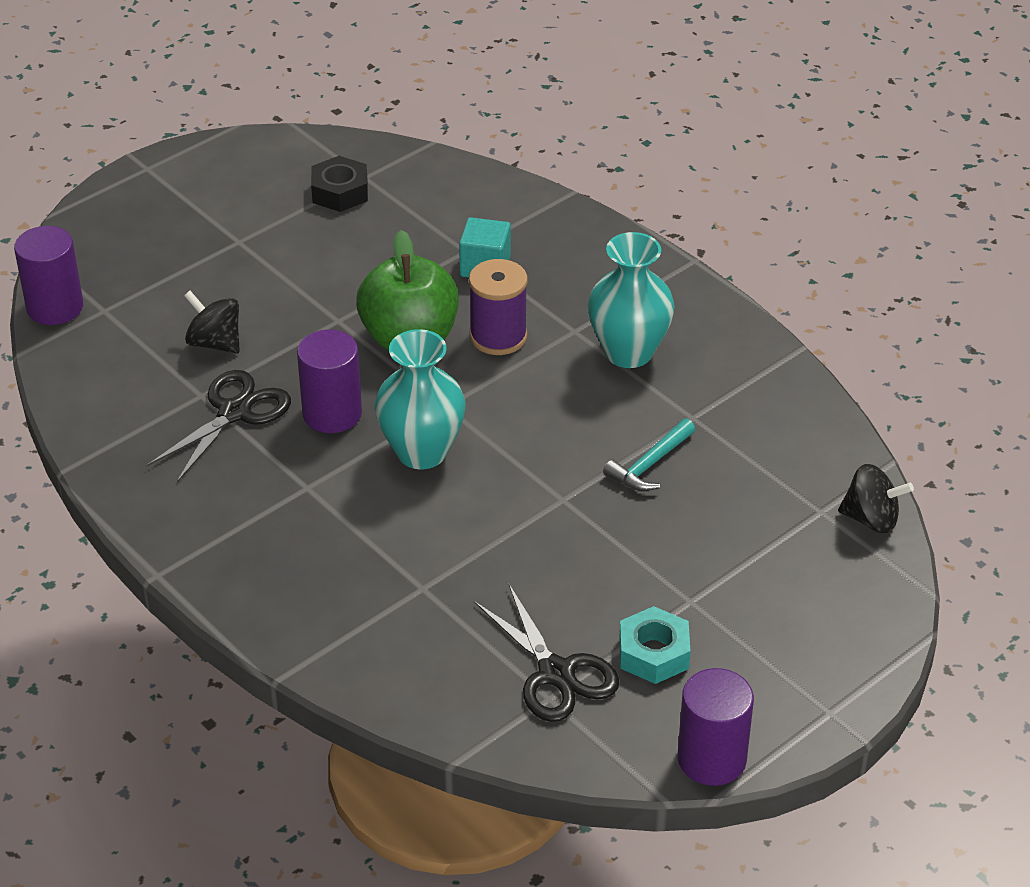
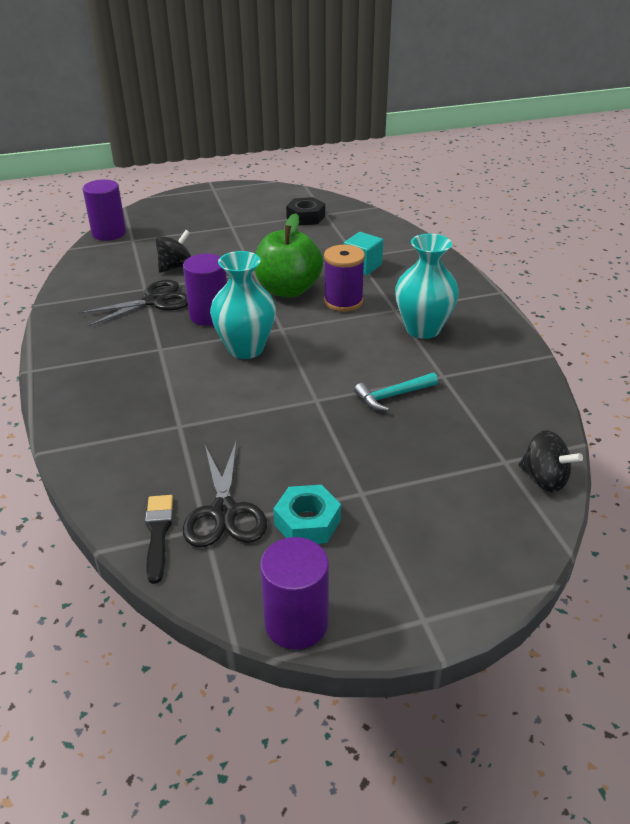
camera: 25 degrees right, 5 degrees down
(215, 343) = (175, 267): black spinning top -> black spinning top turned 75 degrees clockwise
(502, 722) = (158, 533): none -> black brush

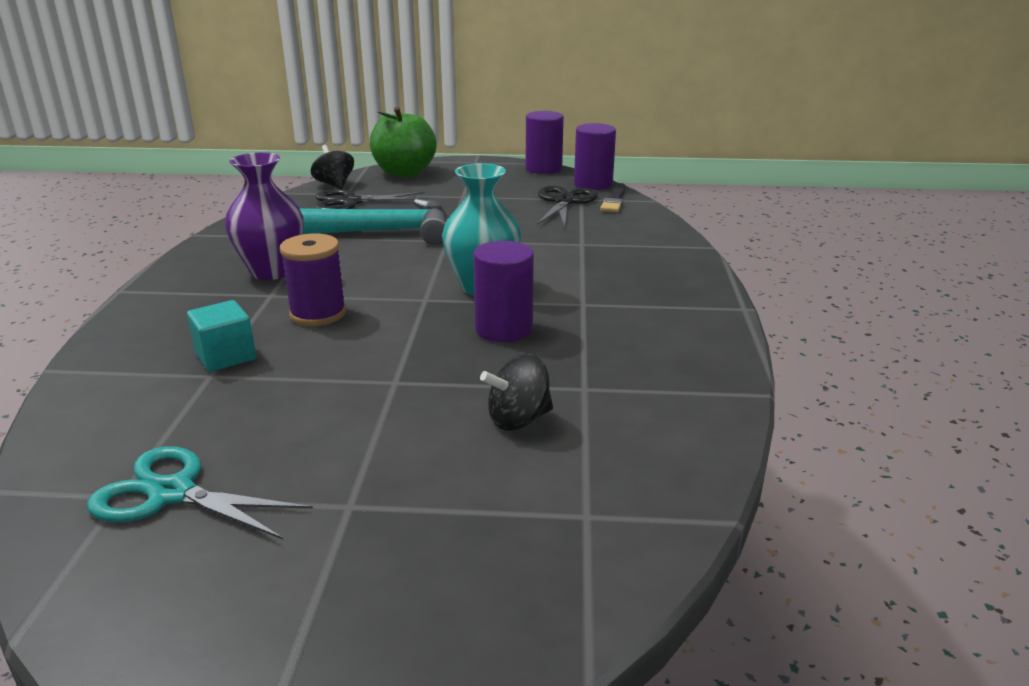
camera: 160 degrees left, 10 degrees down
(109, 233) = (640, 554): purple cylinder -> purple cylinder (593, 184)
(154, 301) = (574, 363): black scissors -> black scissors (350, 202)
(288, 290) = (371, 342): green apple -> green apple (404, 173)
(306, 217) = (172, 493): black nut -> turquoise scissors
(307, 522) = (510, 191): turquoise nut -> none
(393, 396) = (377, 232): turquoise hammer -> turquoise hammer, size x2.13
(423, 329) = (272, 271): turquoise vase -> purple vase

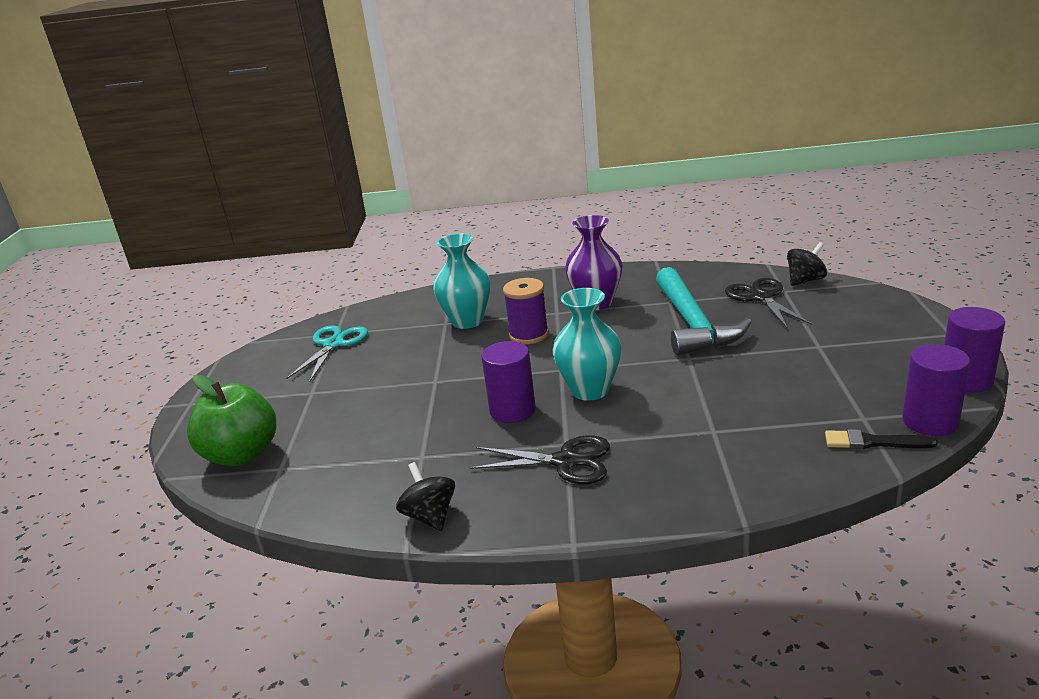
camera: 90 degrees right, 0 degrees up
(226, 356) = (467, 321): turquoise cube -> turquoise vase
(404, 173) = (870, 304): green apple -> green apple (242, 454)
(518, 419) = (384, 433): black spinning top -> black spinning top (430, 516)
(564, 202) = (843, 408): black scissors -> black scissors (565, 461)

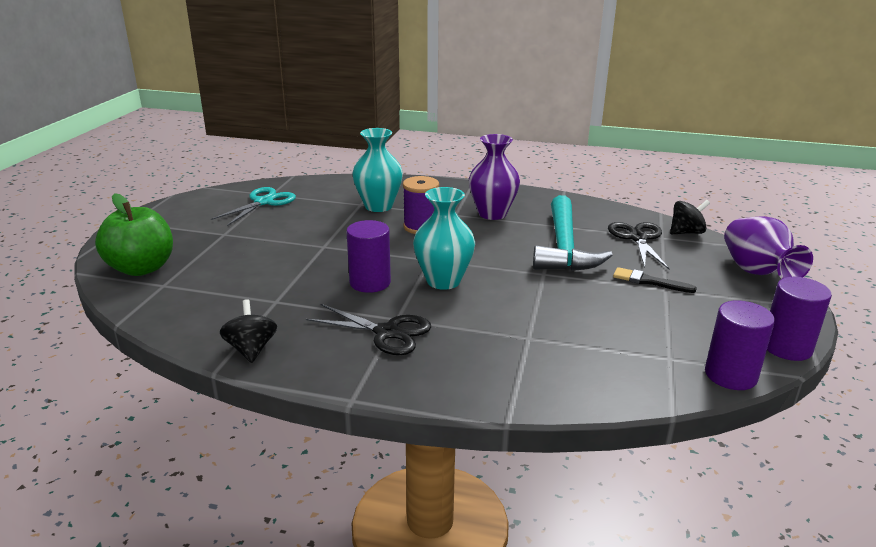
camera: 10 degrees right, 0 degrees up
(873, 442) = (666, 380): black brush -> black brush (649, 281)
(895, 308) = (756, 272): none -> purple vase

